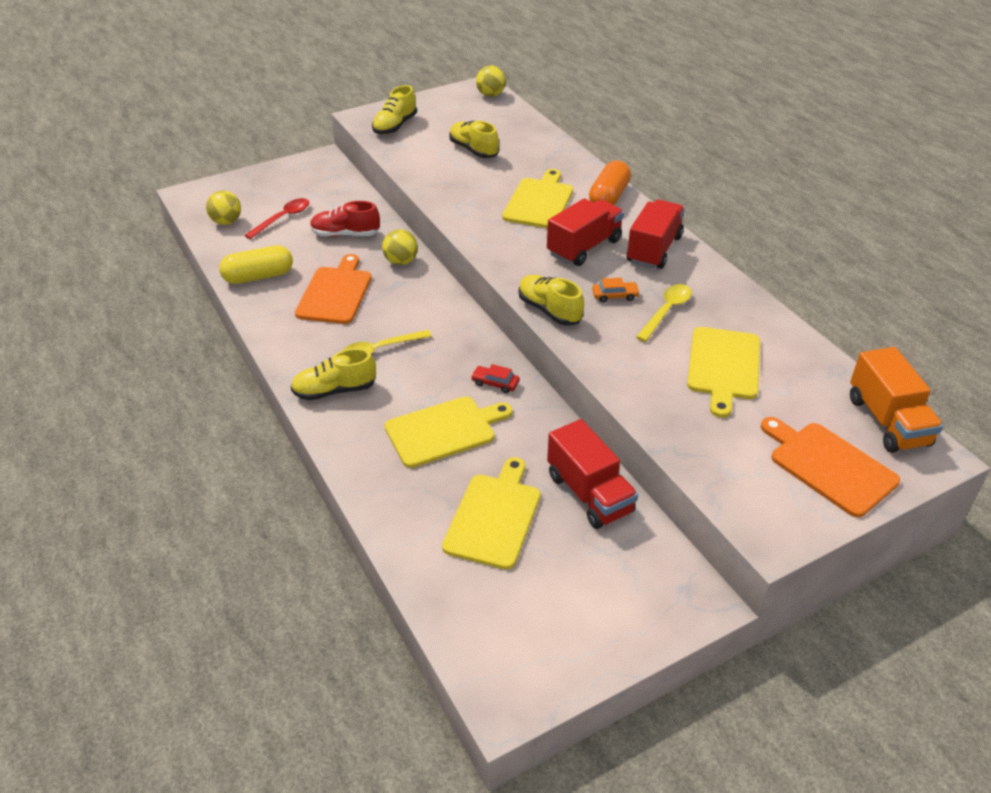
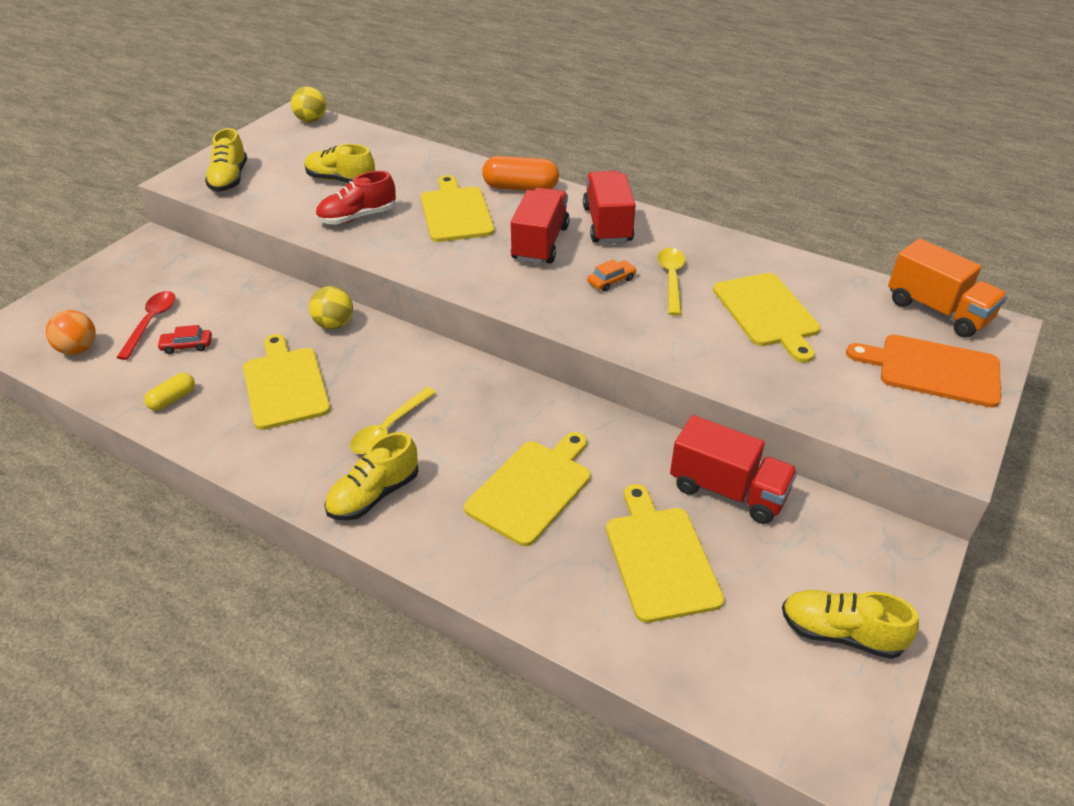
camera: 30 degrees left, 0 degrees up
(226, 222) = (78, 349): yellow ball -> orange ball
(258, 276) = (172, 399): yellow capsule -> yellow capsule, size x0.56
(335, 293) = (285, 385): orange cutting board -> yellow cutting board
(345, 234) = (244, 316): red shoe -> red shoe (357, 217)
(495, 383) = (542, 416): red car -> red car (187, 346)
(549, 310) = (562, 317): yellow shoe -> yellow shoe (841, 633)
(608, 197) = (520, 188): orange capsule -> orange capsule turned 75 degrees counterclockwise

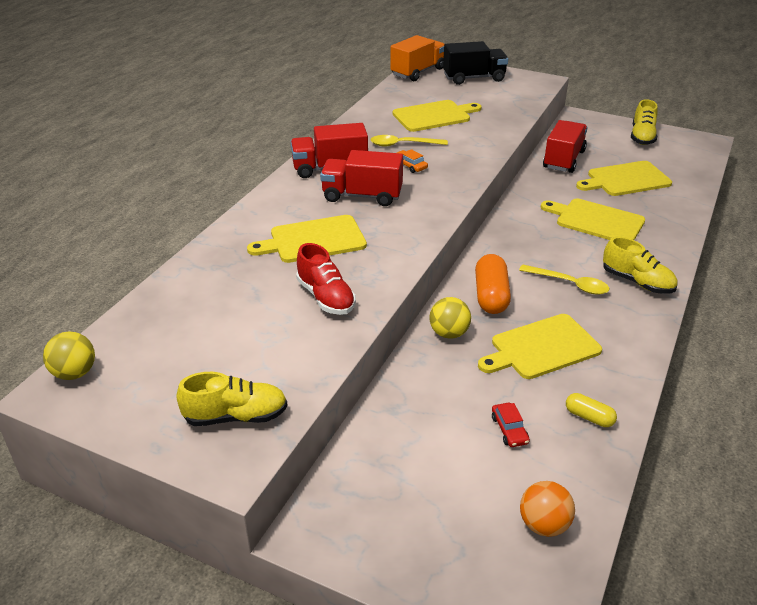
camera: 95 degrees left, 5 degrees down
(151, 323) = (479, 472): red spoon -> none
(341, 180) = (245, 321): yellow shoe -> none
(520, 188) = (267, 209): orange capsule -> orange capsule (491, 296)
(933, 370) = (474, 78): orange cutting board -> black truck

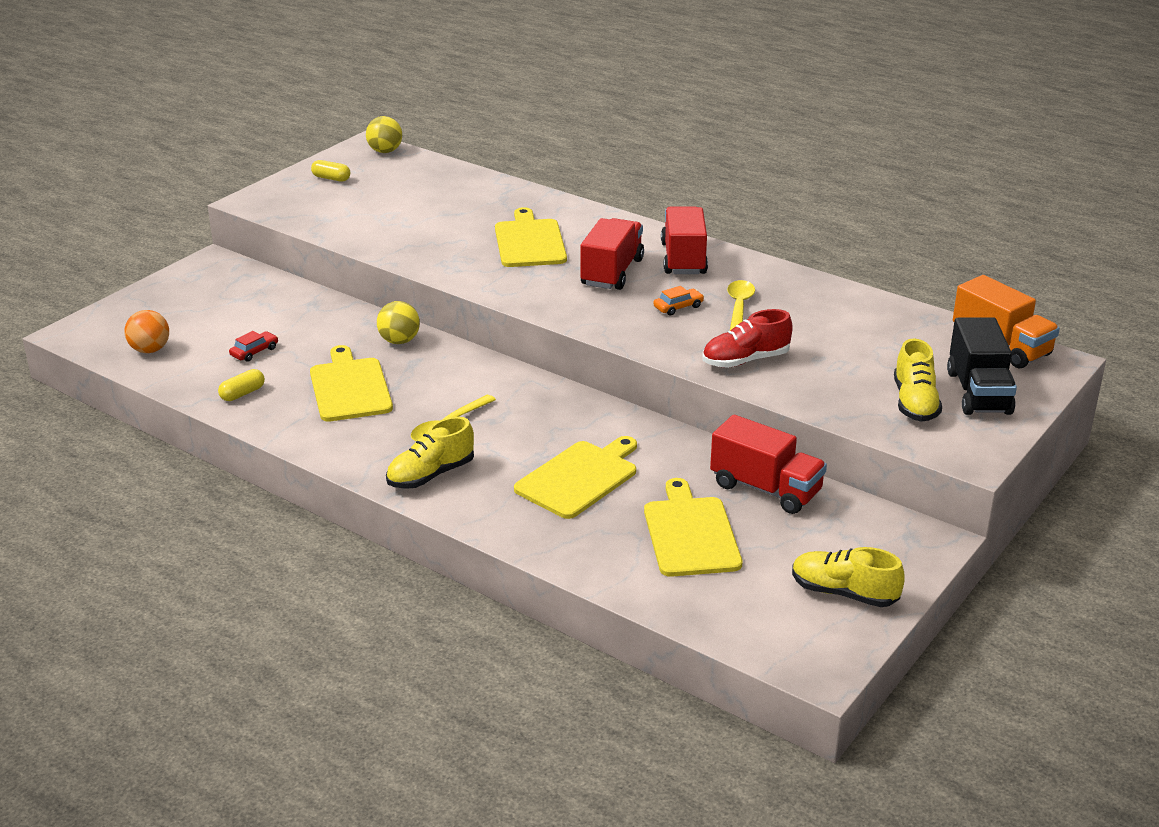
camera: 100 degrees right, 5 degrees down
(159, 404) = (331, 178): none -> yellow capsule
(236, 416) = (300, 203): yellow shoe -> yellow shoe (914, 403)
(326, 297) = (429, 242): red shoe -> red shoe (745, 360)
(434, 116) = (828, 340): yellow cutting board -> none
(491, 296) = (449, 373): orange capsule -> none
(509, 430) = (254, 352): red car -> red car turned 135 degrees clockwise

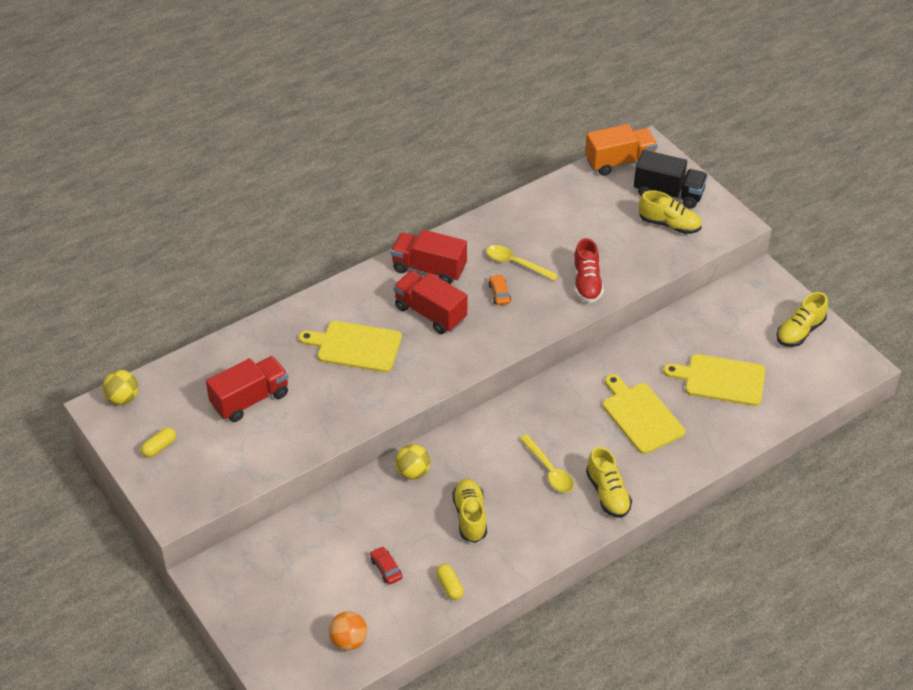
camera: 70 degrees left, 15 degrees up
(350, 387) = (470, 517): yellow cutting board -> yellow shoe
(765, 489) = (686, 330): red truck -> red truck (250, 400)

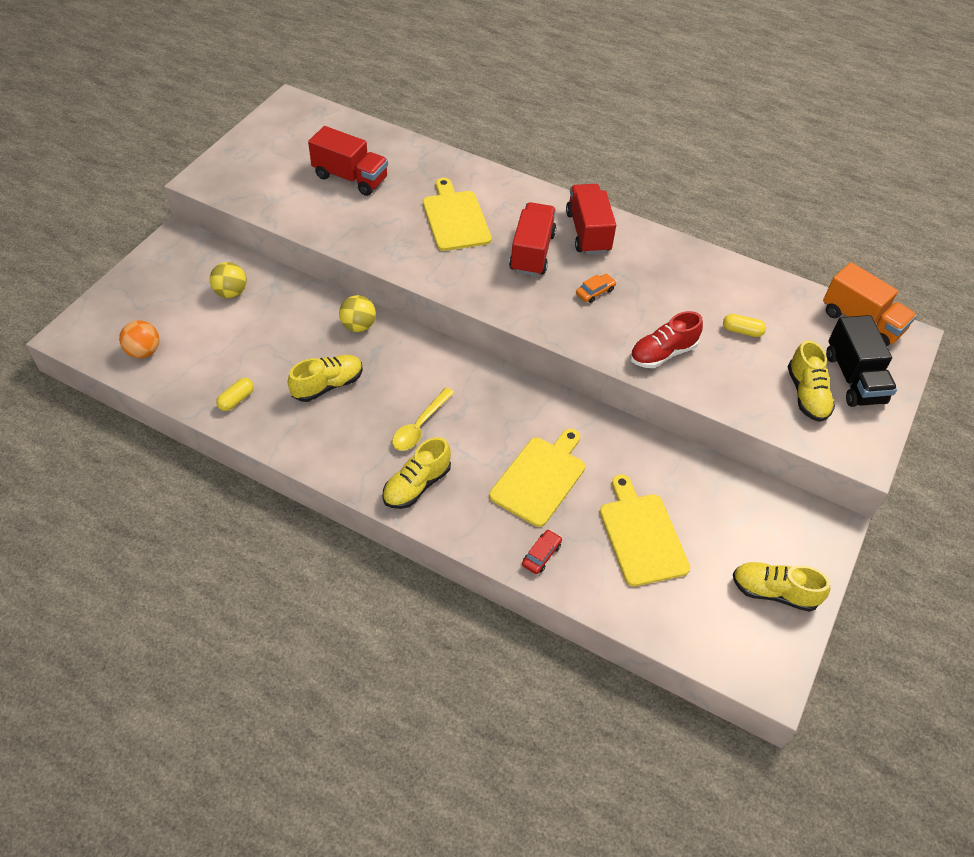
camera: 60 degrees right, 5 degrees up
(123, 398) = (308, 110): yellow ball -> yellow ball (231, 292)
(159, 447) = (267, 147): yellow capsule -> yellow capsule (742, 331)
(386, 569) = (236, 347): red car -> red car (541, 555)
(516, 263) = (645, 290): yellow spoon -> none

